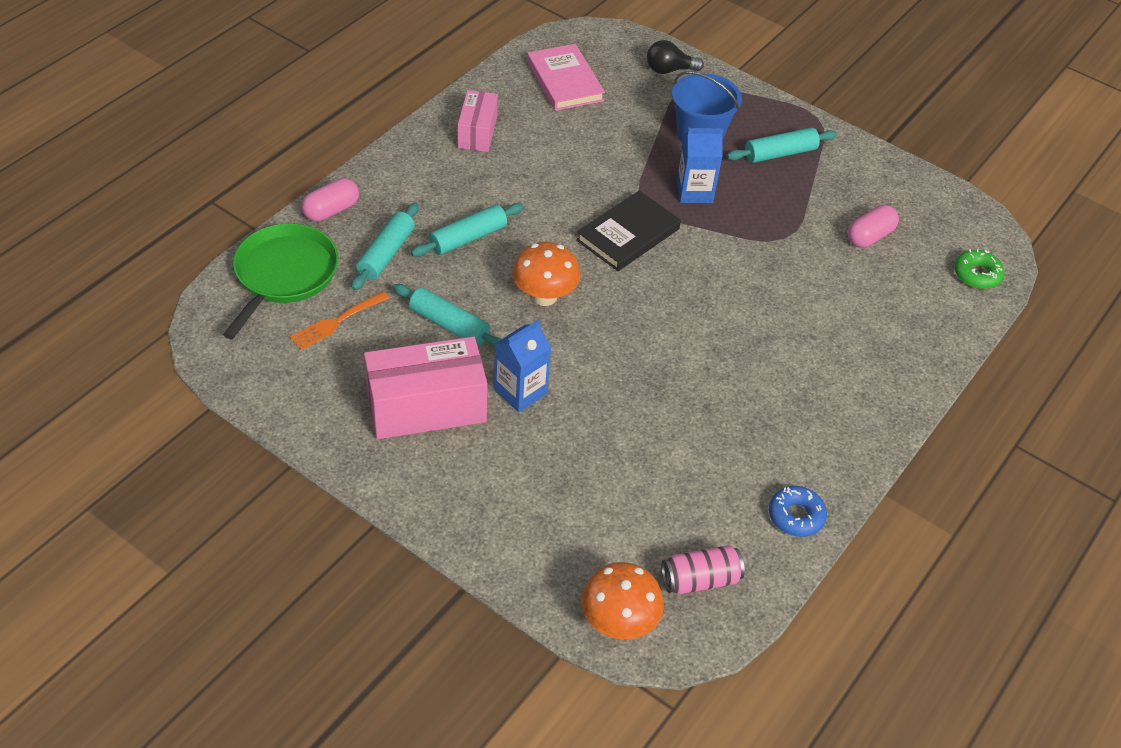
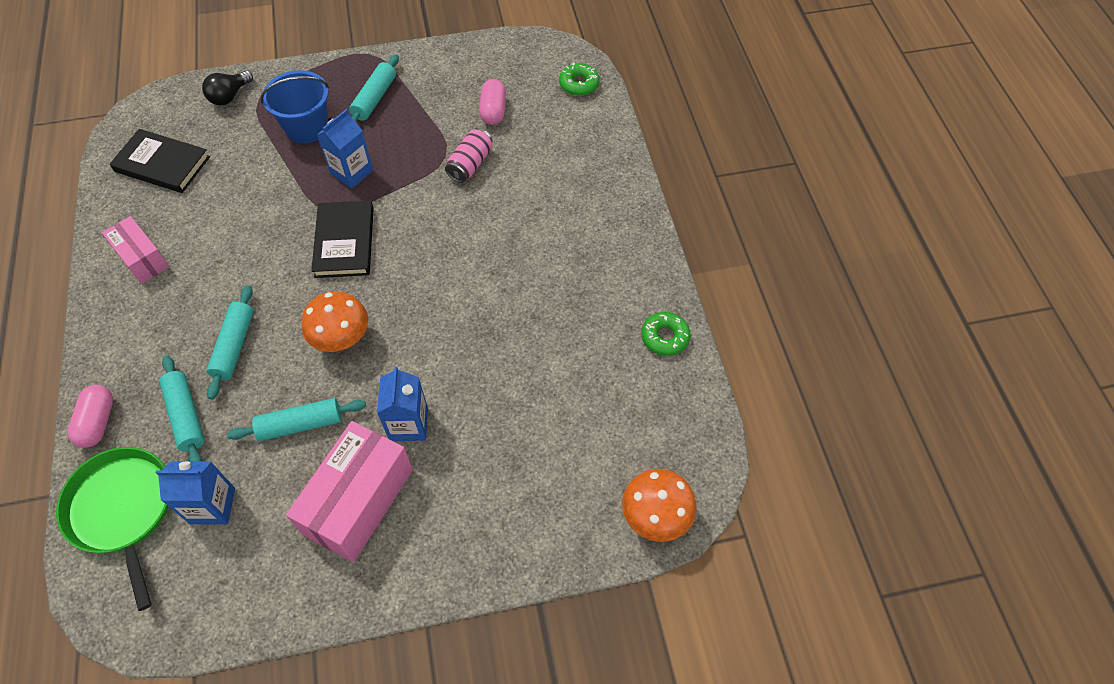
camera: 45 degrees left, 10 degrees up
(336, 322) = (212, 506): orange fork -> blue carton
(564, 81) = (162, 164): pink book -> black book
(700, 580) = (664, 436): pink can -> pink can (470, 164)
(796, 516) = (665, 337): blue donut -> green donut

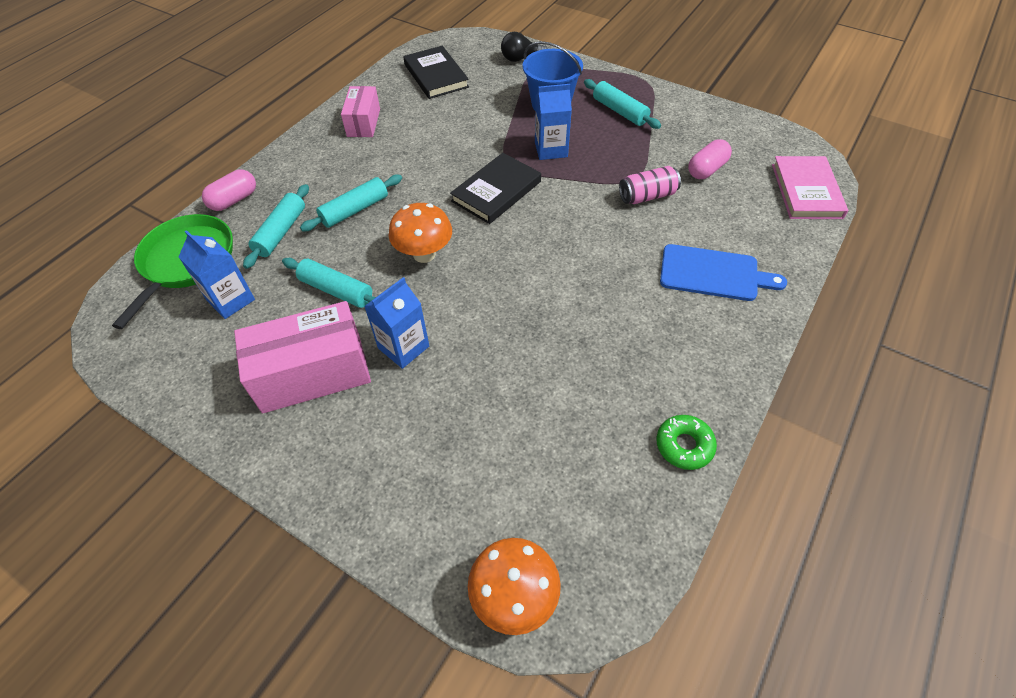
camera: 45 degrees right, 5 degrees down
(375, 98) = (619, 111): turquoise rolling pin -> turquoise rolling pin turned 75 degrees clockwise
(574, 197) = (714, 273): none -> blue cutting board
(579, 84) = (806, 191): green donut -> pink book

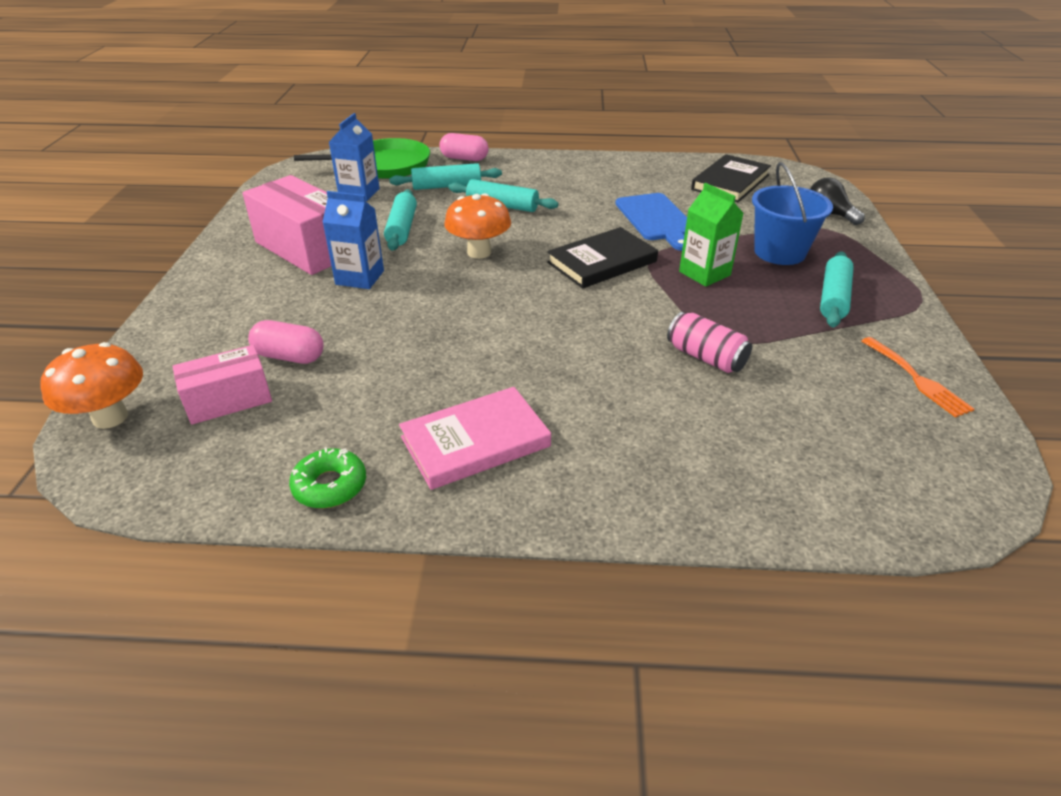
camera: 60 degrees right, 15 degrees down
(363, 122) = (617, 173): pink box -> pink box (229, 400)
(496, 191) = (602, 262): black book -> black book turned 45 degrees counterclockwise
(551, 149) = (704, 273): blue carton -> green carton
(706, 169) = (814, 392): pink capsule -> pink capsule (290, 356)
(714, 273) = (623, 445): blue cutting board -> blue cutting board (656, 219)
(717, 126) = (917, 379): none -> orange fork
(806, 191) = (890, 501): pink book -> pink book (475, 442)

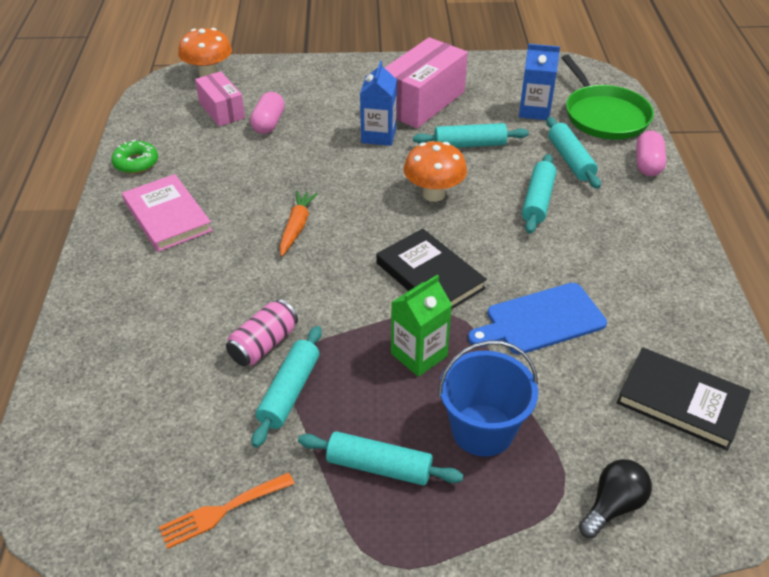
camera: 85 degrees right, 5 degrees up
(518, 336) = (296, 227): none -> orange carrot
(765, 342) = (289, 392): none -> turquoise rolling pin

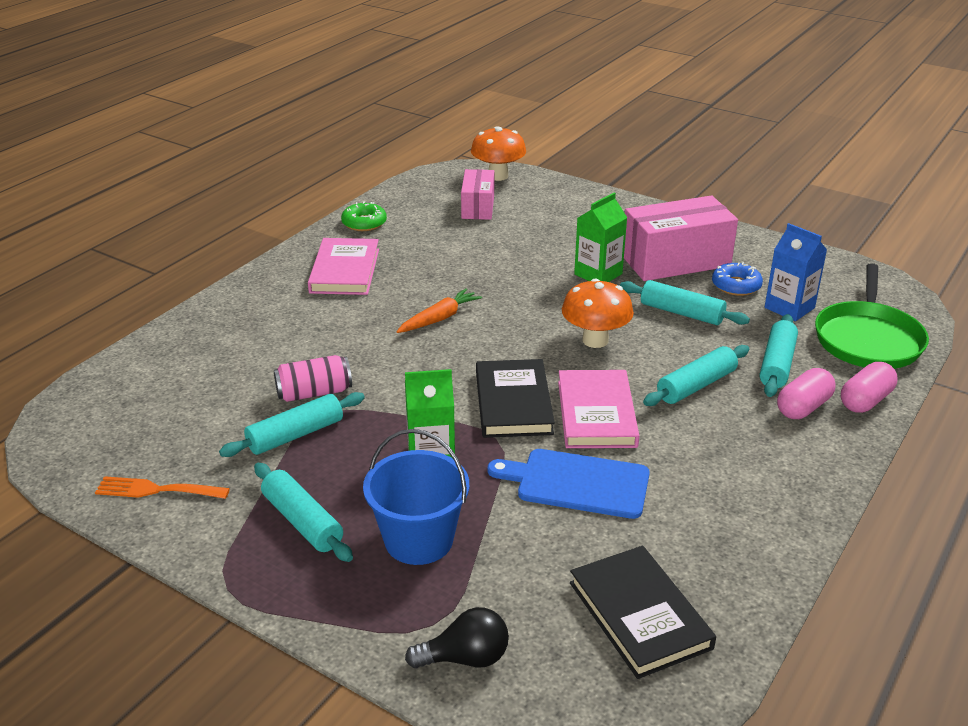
camera: 35 degrees right, 10 degrees down
(268, 123) = (507, 230): pink capsule -> pink capsule (803, 407)
(378, 135) = (598, 274): blue carton -> green carton
(483, 106) = (736, 285): none -> blue donut
(496, 256) = (596, 413): none -> pink book

